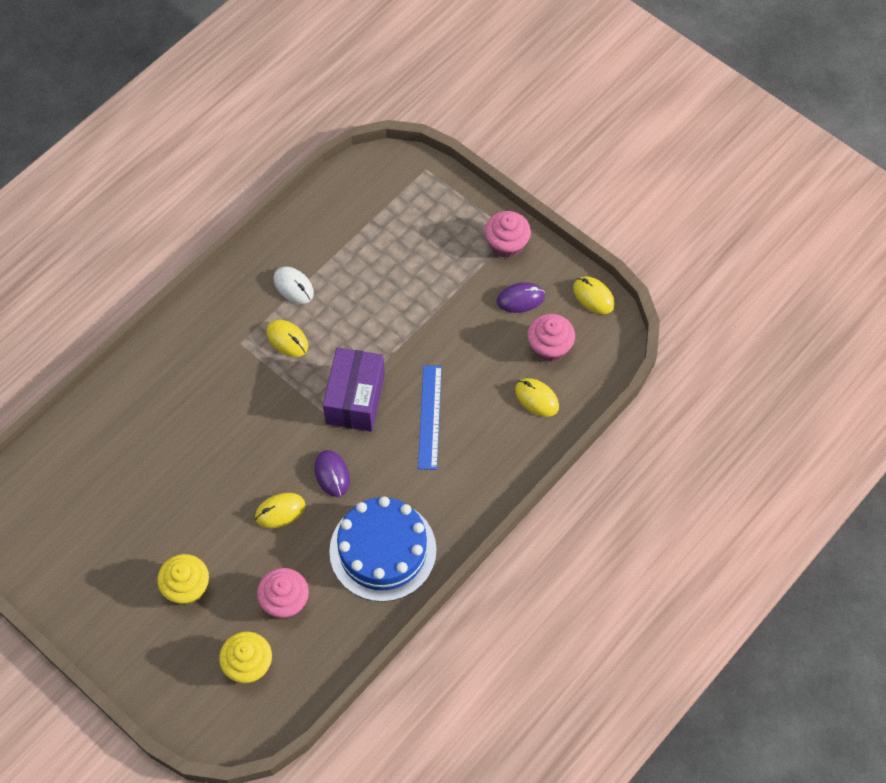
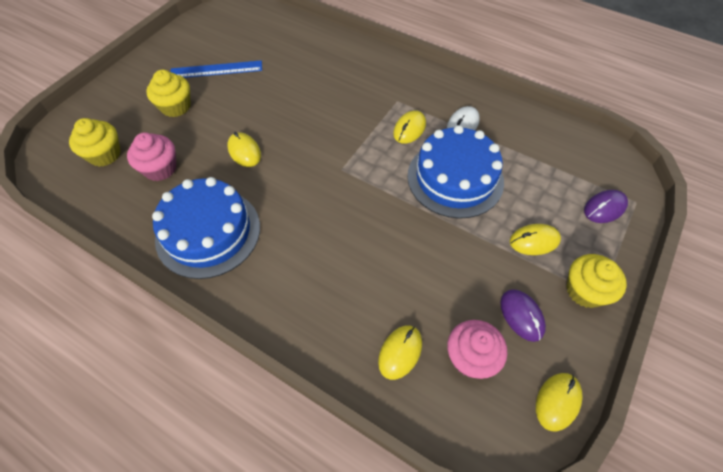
camera: 80 degrees right, 5 degrees down
(332, 474) = (283, 181): purple mouse -> purple mouse (604, 208)
(355, 399) = (362, 186): purple box -> none
(364, 312) = (455, 178): none -> blue cake
(430, 417) = (356, 249): blue ruler -> blue ruler (216, 70)
(451, 266) = (534, 241): none -> yellow mouse
(506, 244) = (585, 290): pink cupcake -> yellow cupcake

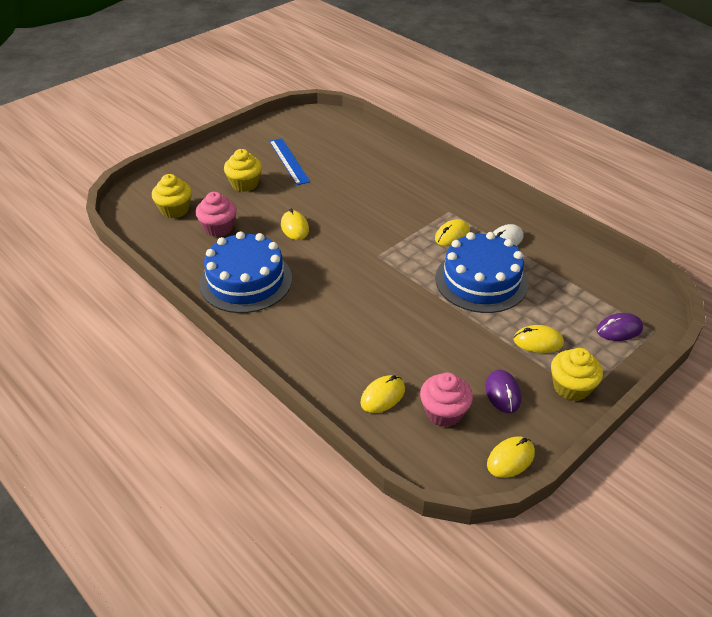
camera: 15 degrees right, 15 degrees down
(216, 70) = (289, 161): blue ruler -> blue ruler turned 60 degrees clockwise

